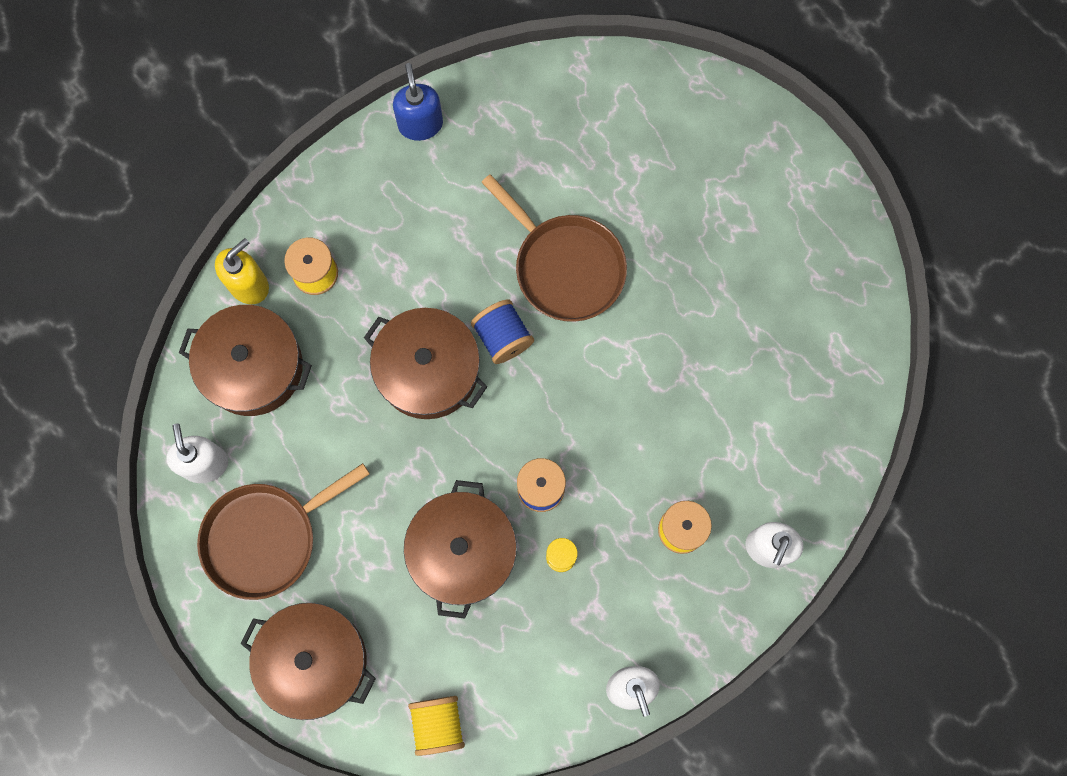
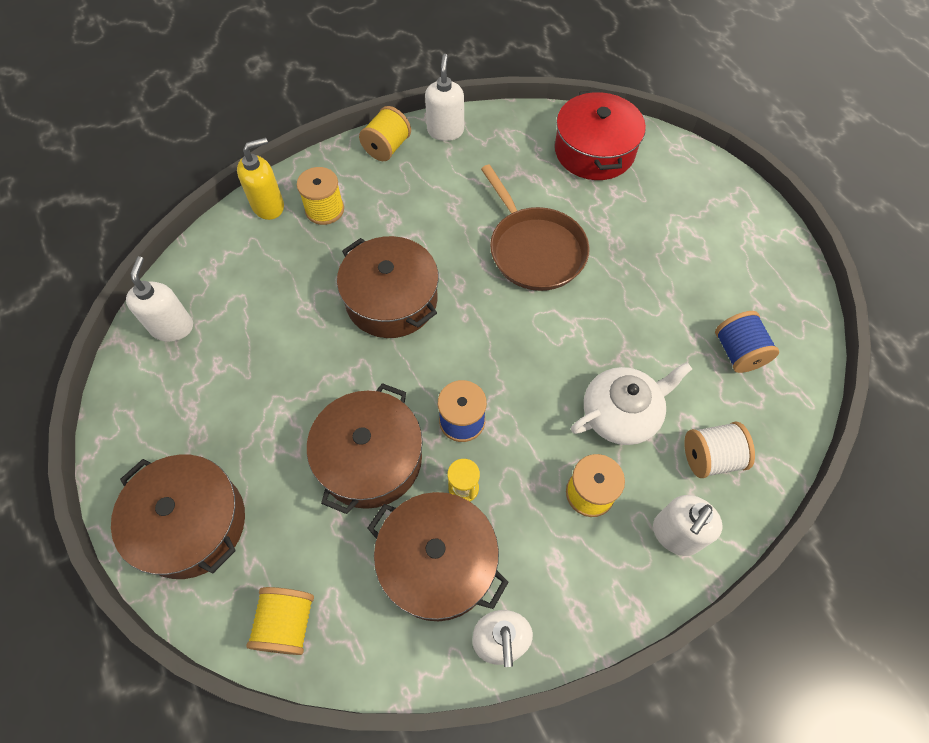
camera: 15 degrees right, 15 degrees down
(252, 367) = (245, 264): brown pot -> brown pot (438, 562)
(265, 538) = (196, 400): brown pan -> none
(358, 167) = (387, 148): none -> yellow spool
(420, 124) = (445, 131): blue soap dispenser -> white soap dispenser
(503, 337) = (465, 290): blue spool -> blue spool (738, 352)
(603, 110) = (594, 151): none -> red pot
(696, 439) = (621, 414): none -> white teapot
(789, 463) = (710, 457): none -> white spool

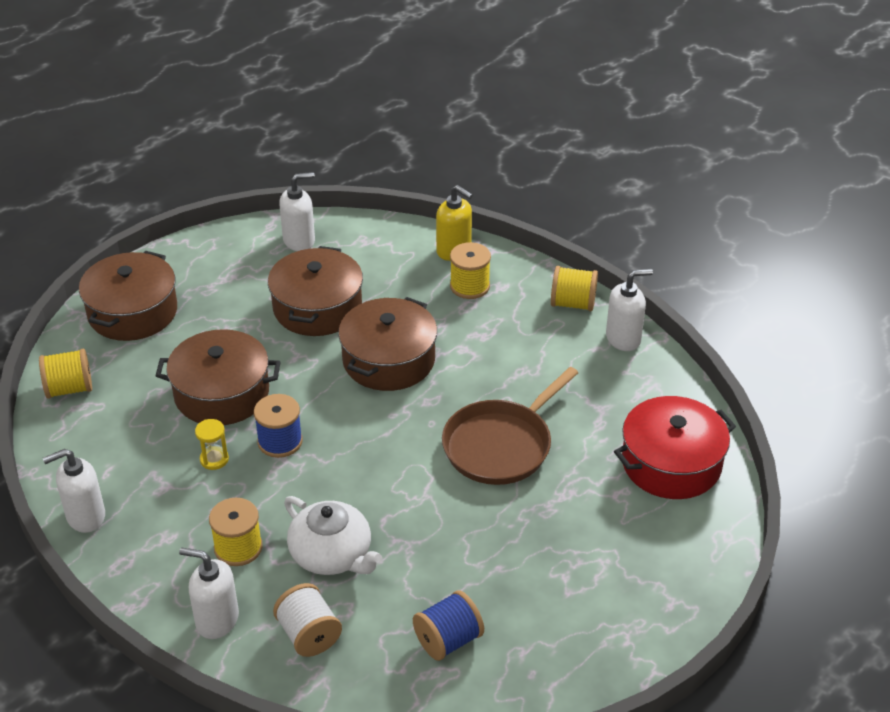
camera: 70 degrees right, 20 degrees down
(438, 562) = (142, 461): brown pot -> brown pot (317, 307)

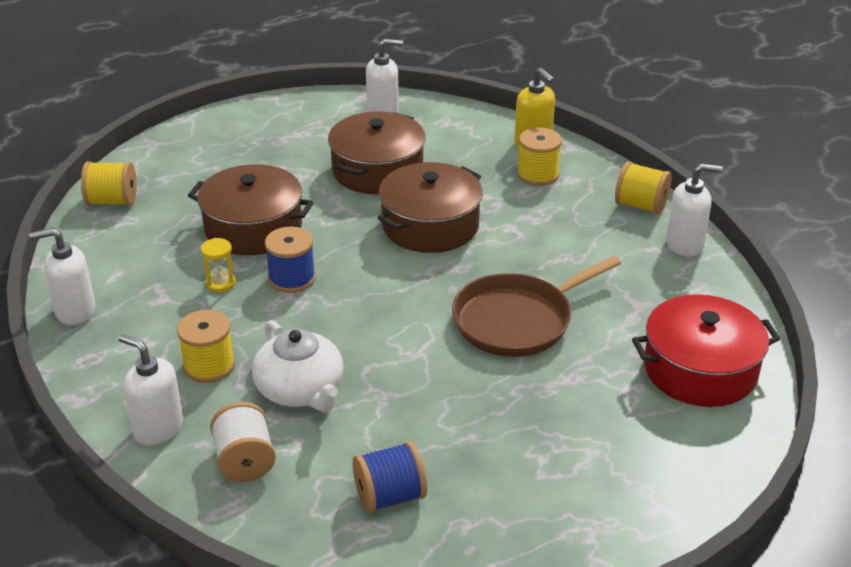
camera: 15 degrees right, 5 degrees down
(132, 312) = (200, 148): brown pot -> none

